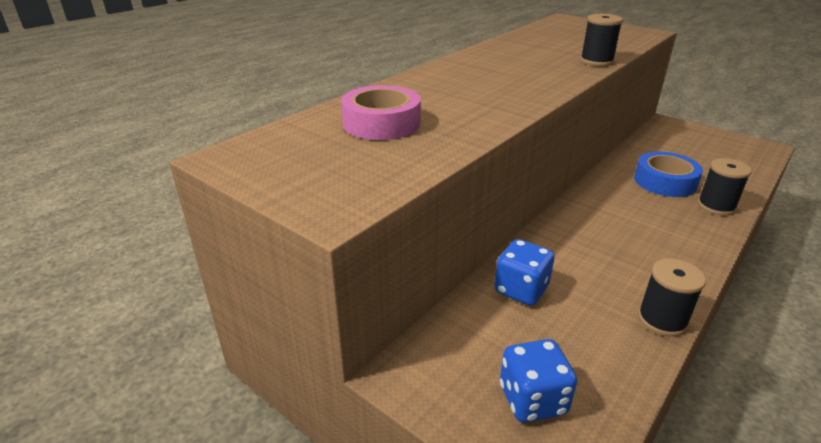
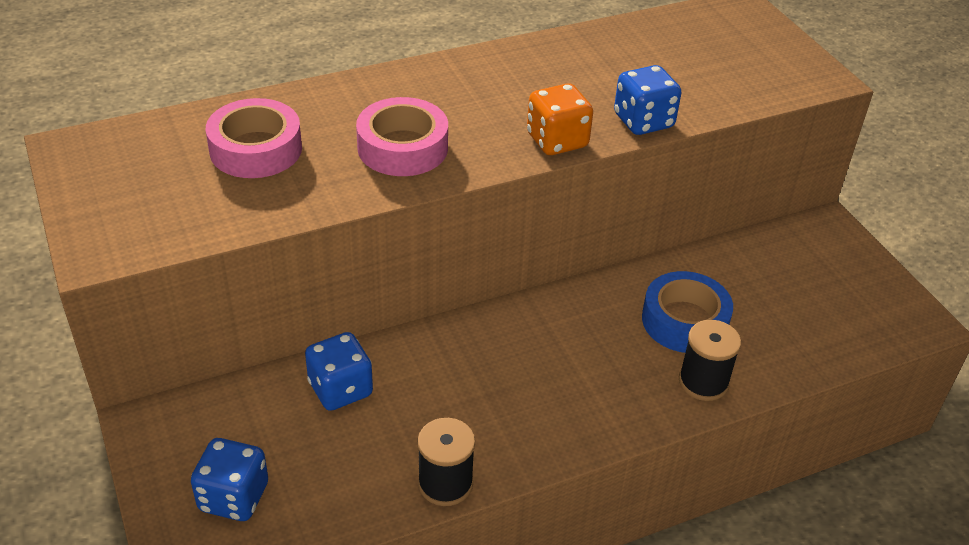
camera: 25 degrees right, 10 degrees up
(481, 100) = (402, 147): none -> pink tape
(566, 77) = (557, 141): none -> orange dice
(596, 61) = (643, 121): black spool -> blue dice

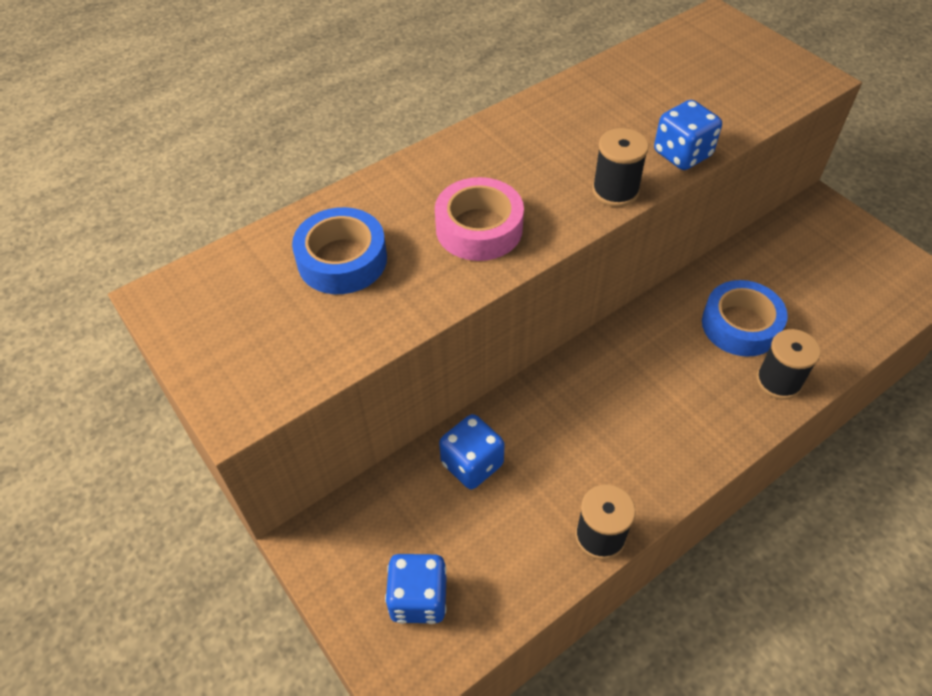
camera: 10 degrees left, 10 degrees up
(256, 149) = (342, 260): pink tape -> blue tape
(557, 141) = (615, 191): orange dice -> black spool

